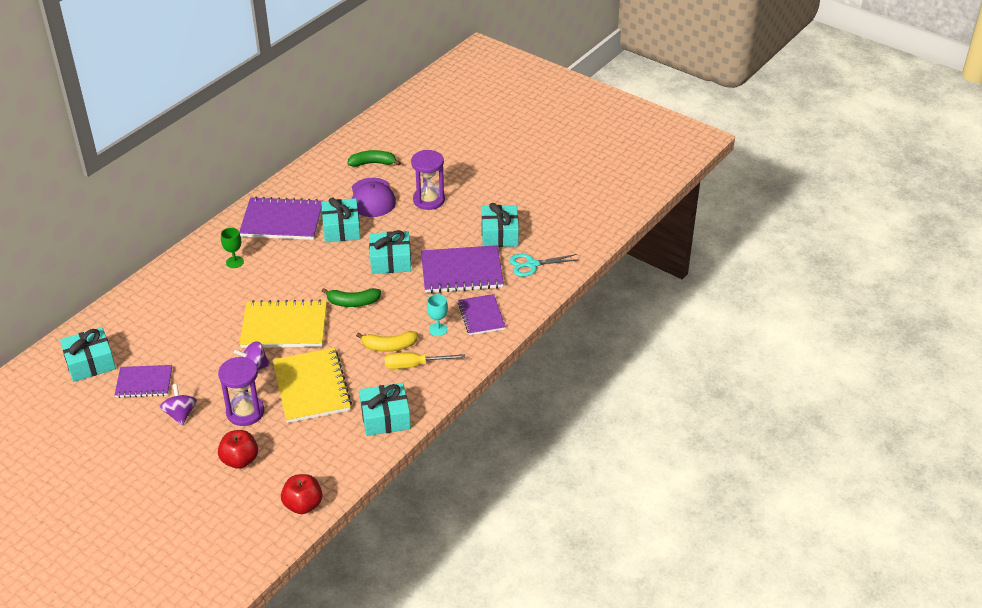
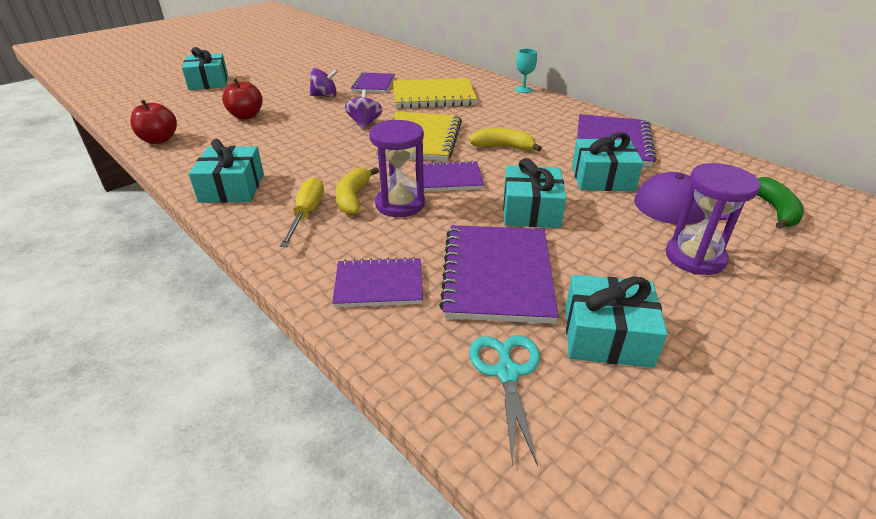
camera: 100 degrees right, 5 degrees down
(90, 363) = (409, 69): turquoise gift -> turquoise gift (209, 82)
(234, 262) = (534, 118): green goblet -> none
(245, 412) = (305, 119): purple hourglass -> purple hourglass (400, 204)
(296, 278) = (503, 147): none -> yellow banana
(311, 387) = (316, 149): yellow notebook -> yellow notebook (433, 96)
(353, 302) = (448, 178): green banana -> purple notebook
(438, 329) = (367, 238): turquoise goblet -> turquoise goblet (523, 89)

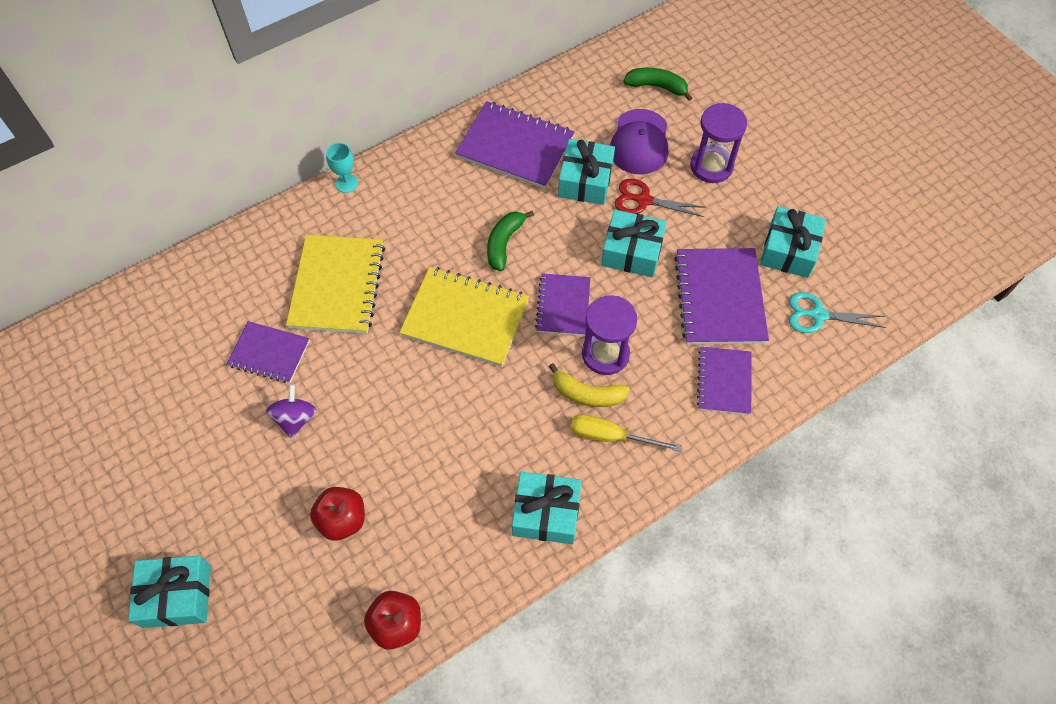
camera: 80 degrees left, 25 degrees up
(365, 123) = (407, 373): purple spinning top -> none
(497, 275) = (719, 298): purple notebook -> purple notebook turned 75 degrees clockwise
(503, 147) = (504, 243): yellow banana -> green banana
(603, 213) = (643, 200): none -> red scissors

